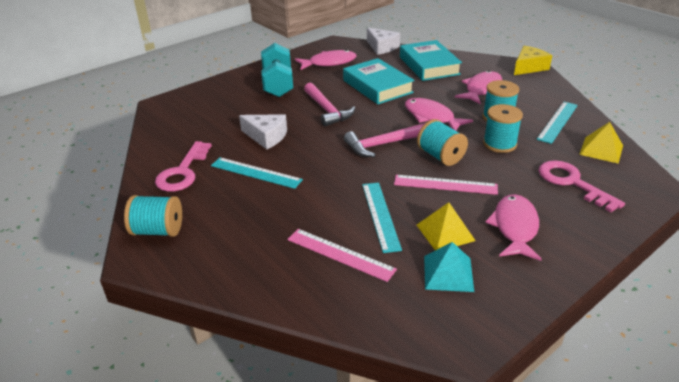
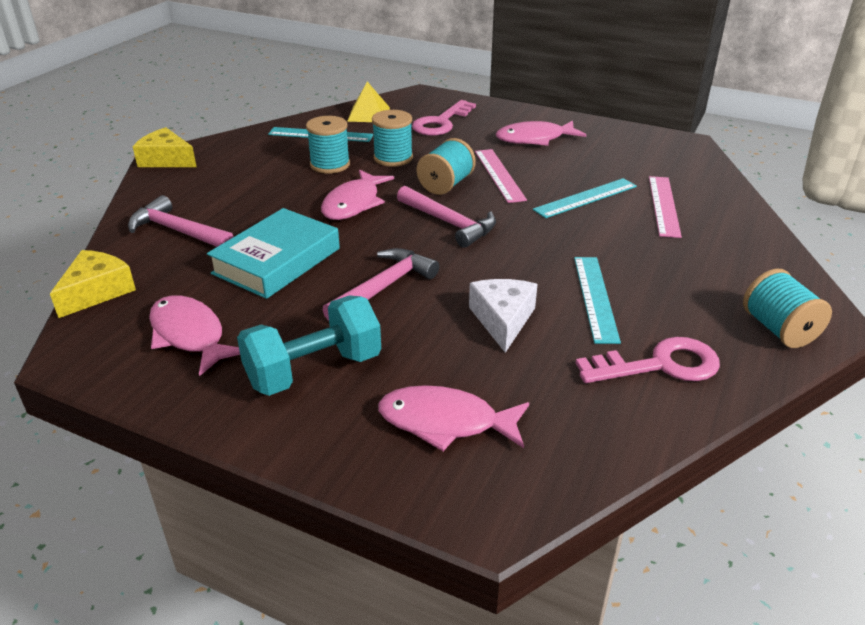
camera: 115 degrees left, 0 degrees up
(381, 47) = (97, 292): white cheese -> yellow cheese
(429, 65) = (178, 231): turquoise book -> pink hammer
(445, 232) = (575, 165): yellow pyramid -> none
(448, 273) = (625, 157): turquoise pyramid -> none
(481, 89) = (252, 182): pink fish -> pink fish (445, 422)

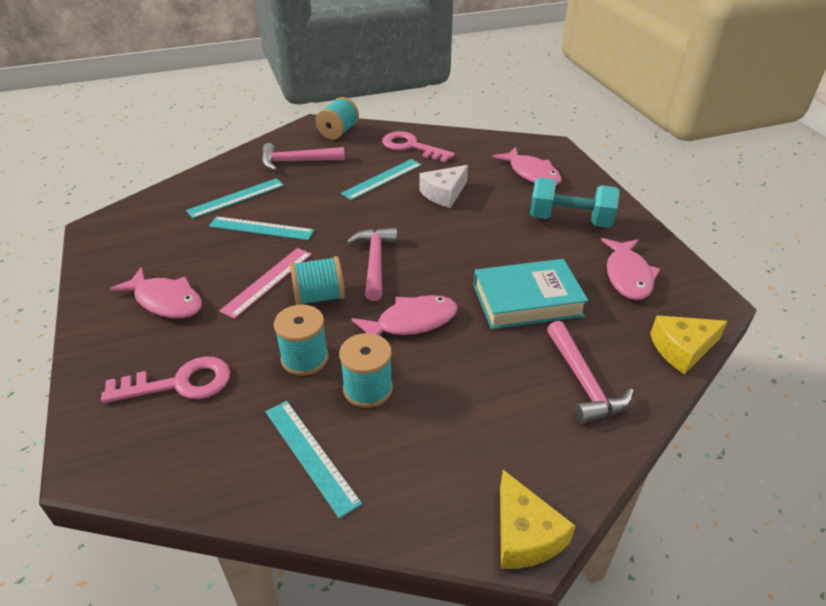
camera: 135 degrees left, 5 degrees up
(369, 114) = (208, 461): yellow pyramid -> none
(383, 287) = (480, 242): pink hammer -> pink hammer (297, 161)
(664, 205) = (236, 198): pink ruler -> turquoise ruler

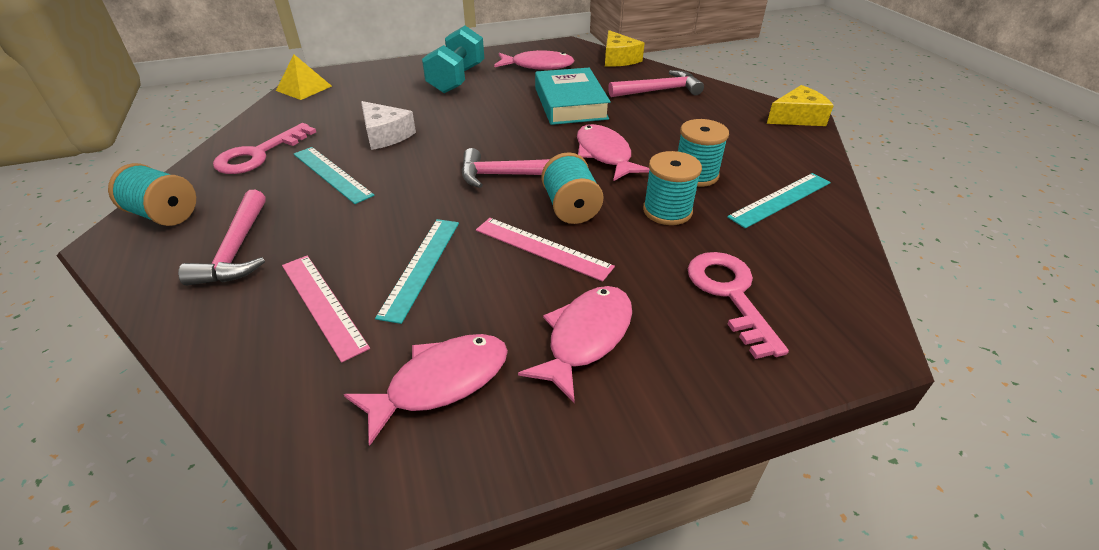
camera: 90 degrees left, 0 degrees up
(236, 198) = (323, 304): turquoise ruler -> pink ruler
(526, 145) = (304, 88): none -> yellow pyramid
(531, 173) = (366, 89): pink fish -> pink fish (440, 382)

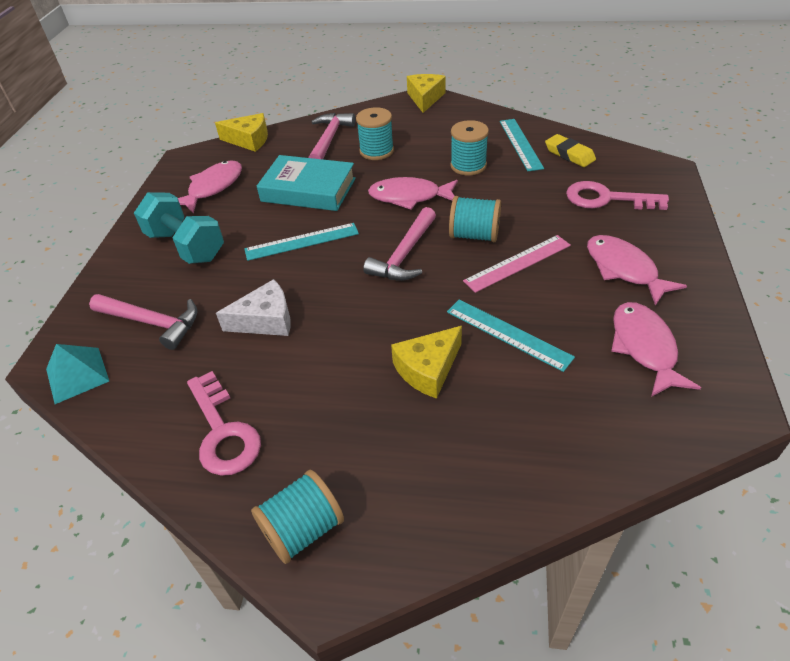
camera: 60 degrees left, 5 degrees up
(237, 249) = (414, 461): pink hammer -> pink hammer (152, 322)
(304, 88) = (77, 375): yellow pyramid -> turquoise pyramid
(323, 304) = (530, 402): pink ruler -> none
(332, 174) = (316, 372): turquoise ruler -> turquoise ruler (302, 241)
(352, 229) = (428, 369): none -> yellow cheese
(667, 211) = (505, 193): turquoise spool -> turquoise spool (376, 151)
(801, 242) = (569, 154): none -> yellow eraser

